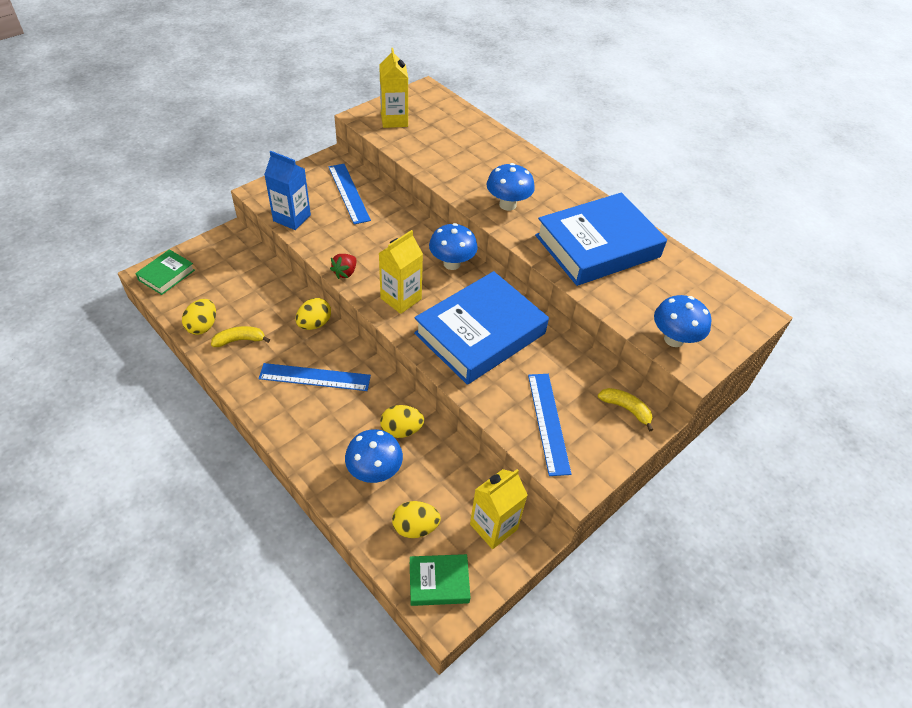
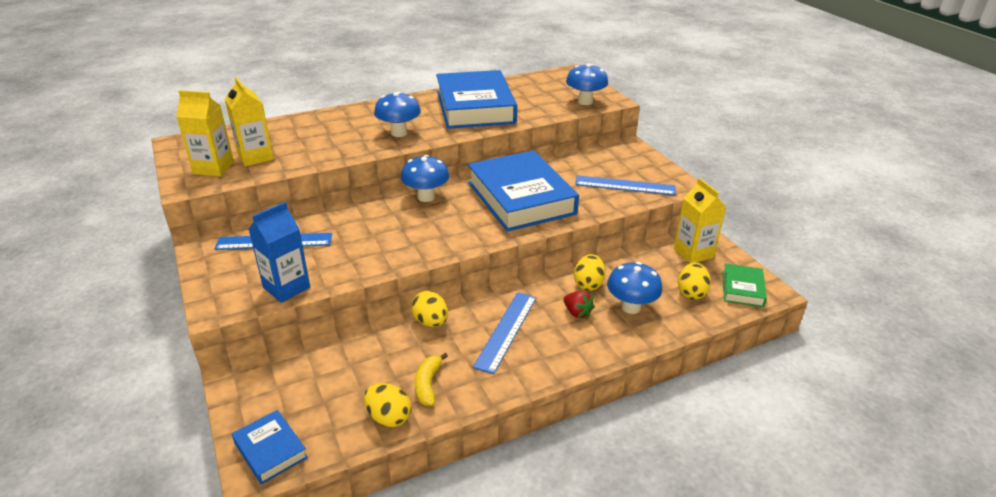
camera: 70 degrees left, 15 degrees down
(166, 275) = (270, 450): green book -> blue book
(345, 272) = (402, 260): red strawberry -> red strawberry (577, 313)
(401, 299) = (458, 232): yellow carton -> yellow carton (255, 157)
(626, 409) = (619, 153): yellow banana -> none

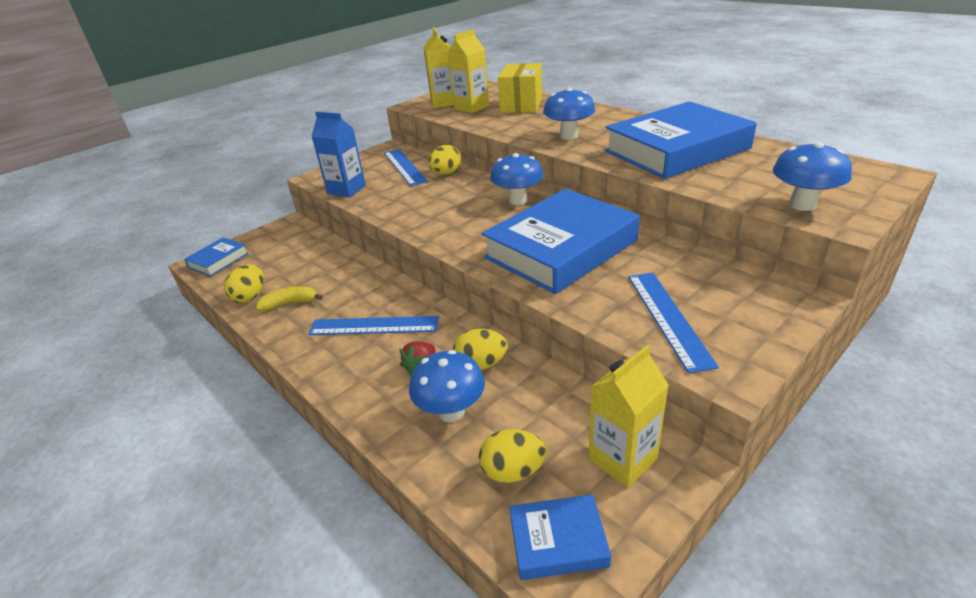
camera: 75 degrees right, 0 degrees up
(292, 134) = (521, 105): none -> yellow box
(430, 322) = (373, 280): yellow egg -> yellow egg (446, 173)
(742, 289) = (558, 541): green book -> blue book

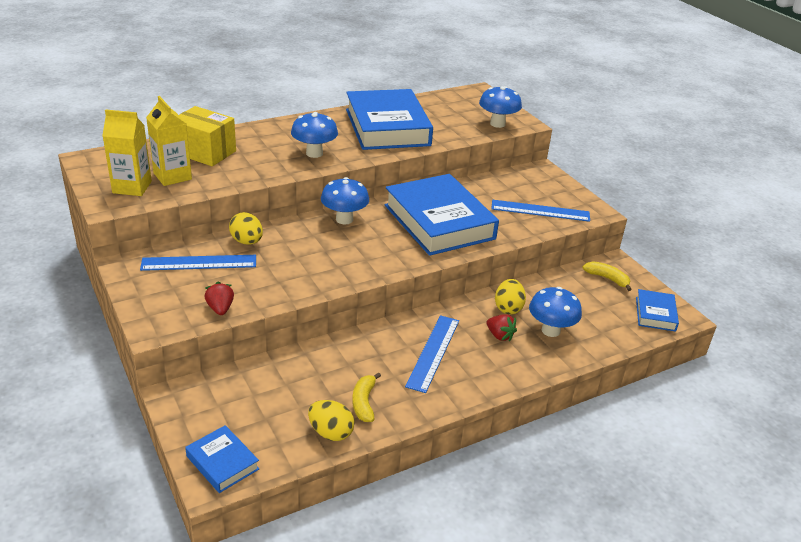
camera: 80 degrees left, 0 degrees up
(346, 189) = (220, 308): blue carton -> red strawberry
(513, 471) = (607, 317): yellow egg -> none
(622, 459) = (607, 278): yellow carton -> yellow banana

